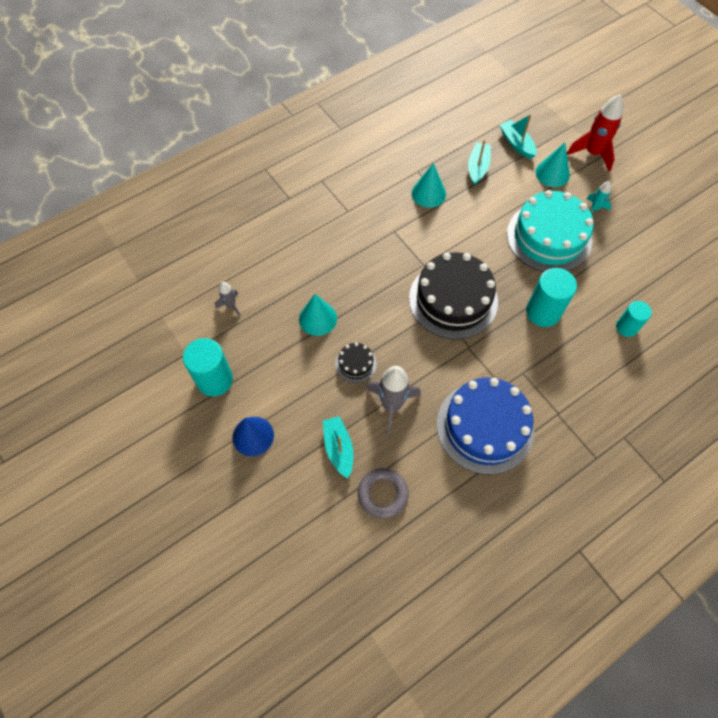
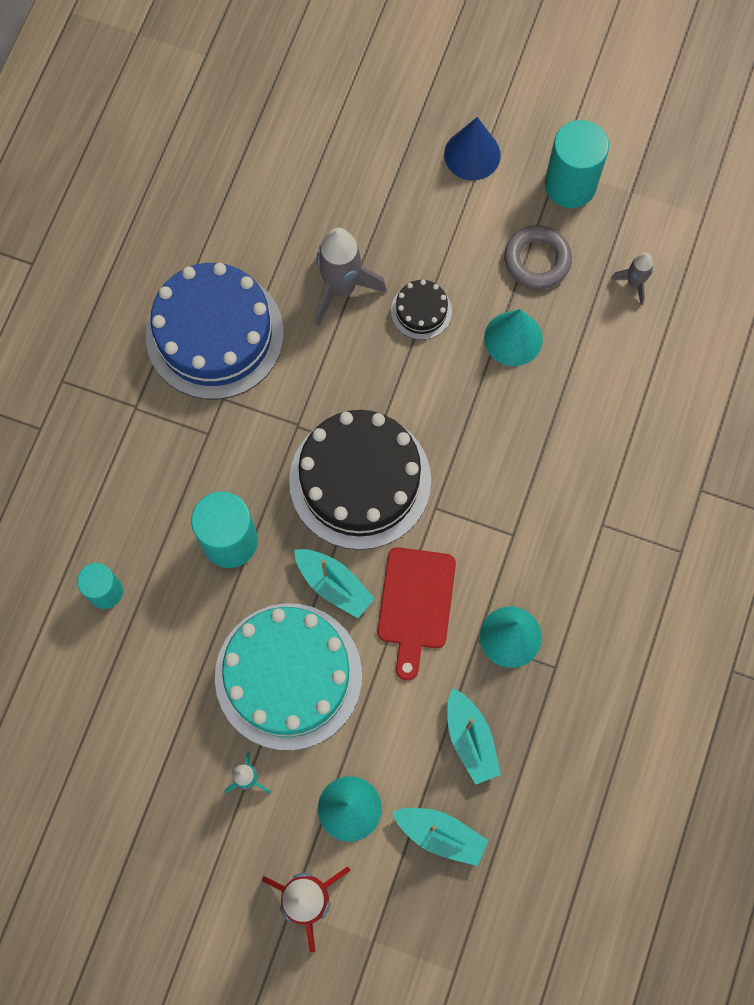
camera: 145 degrees right, 10 degrees up
(338, 448) = (366, 202): turquoise boat -> turquoise boat (334, 585)
(382, 494) = (282, 186): grey ring -> grey ring (537, 260)
(464, 230) = (416, 604): none -> red cutting board

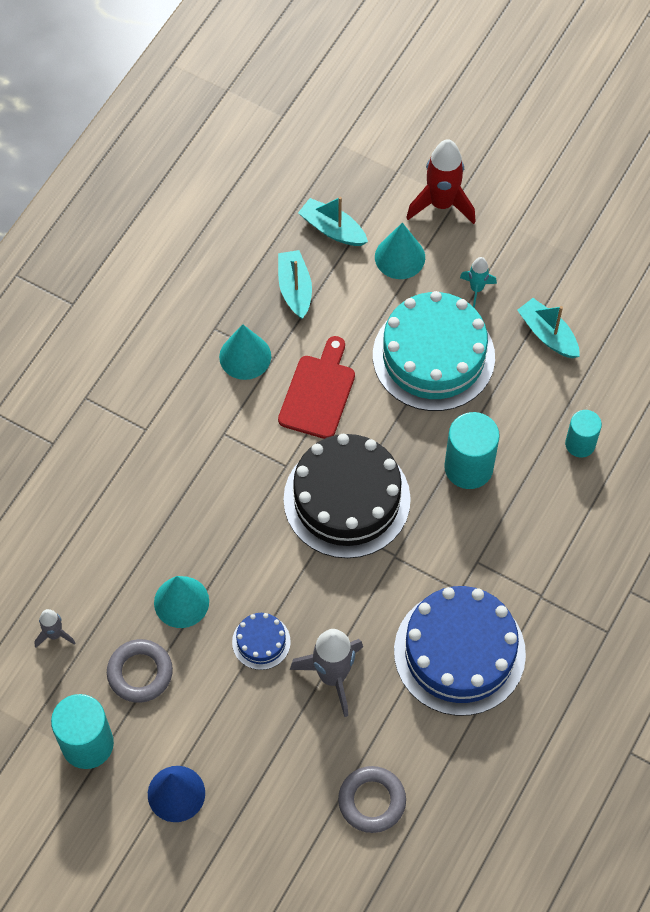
camera: 170 degrees left, 10 degrees down
(282, 178) = (372, 801): none -> grey ring
(334, 585) = (384, 418): turquoise boat -> turquoise boat (547, 334)
(421, 311) = (261, 642): black cake -> blue cake

